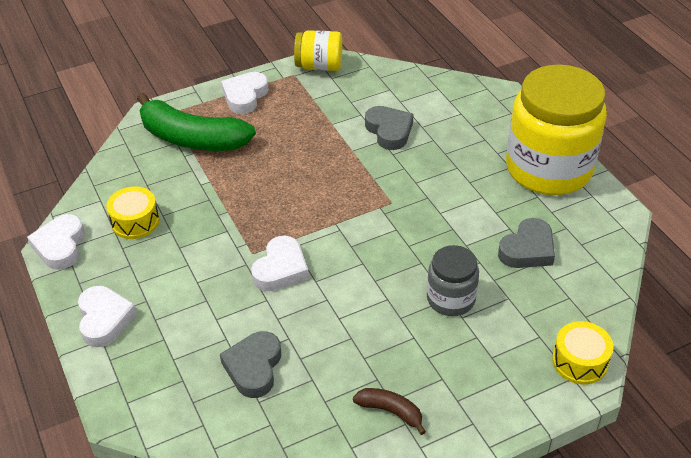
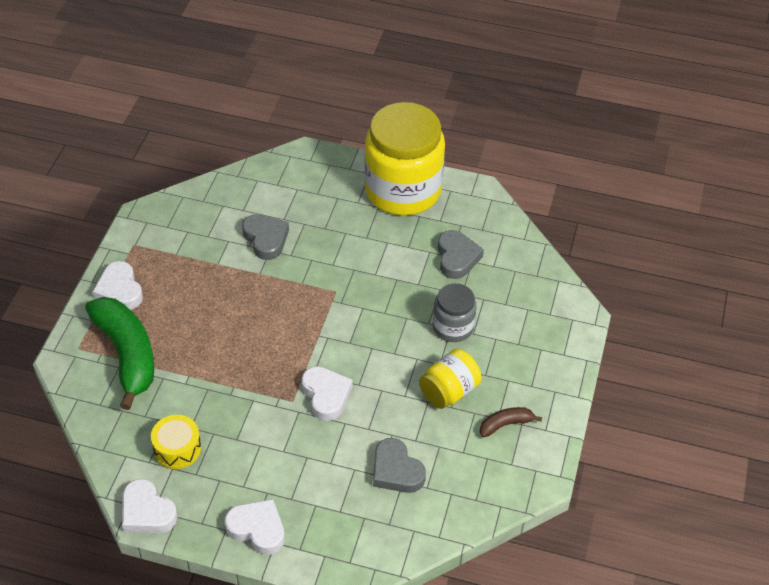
camera: 50 degrees left, 5 degrees up
(192, 138) = (127, 355): green banana -> green banana turned 90 degrees counterclockwise
(319, 66) = (144, 223): yellow jar -> yellow jar (449, 391)
(389, 131) = (266, 239): grey heart -> grey heart turned 45 degrees clockwise
(579, 361) = (565, 306): yellow drum -> none

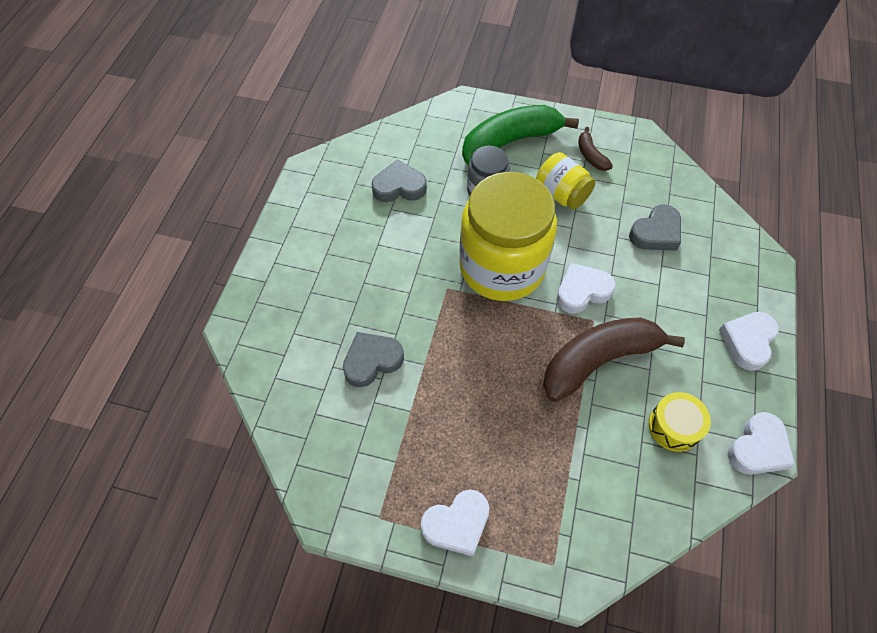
camera: 90 degrees left, 10 degrees up
(127, 355) = (556, 500): green banana -> green banana (510, 142)
(249, 400) = (599, 360): none -> brown banana
(403, 190) = (303, 231): yellow jar -> yellow jar (502, 267)

